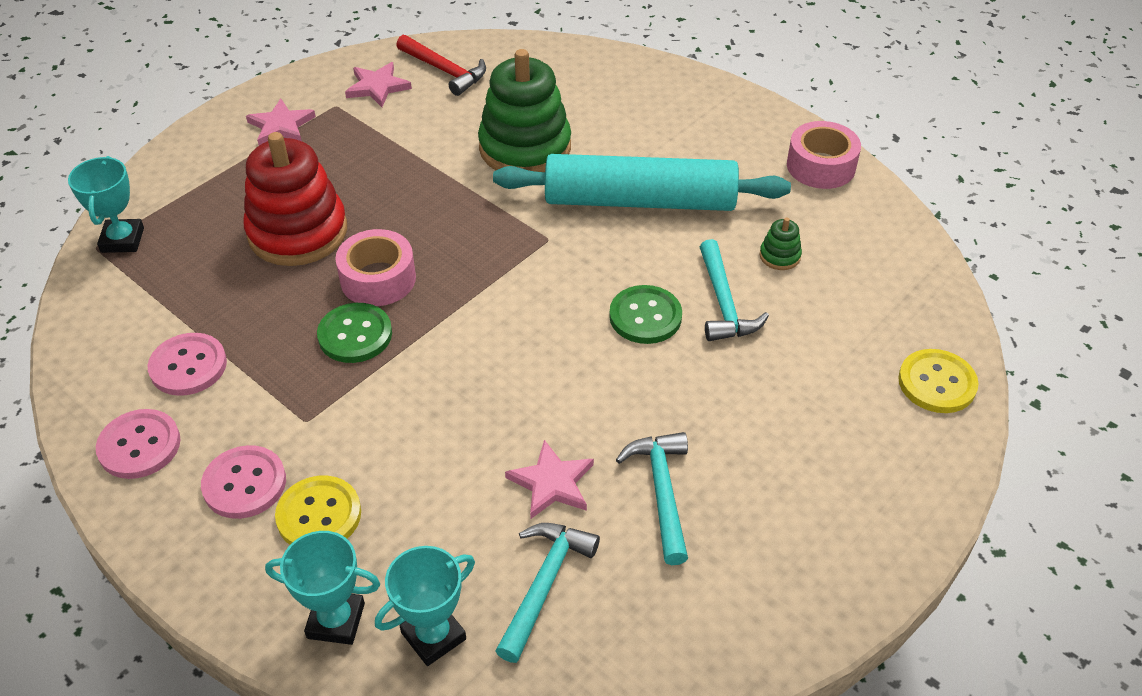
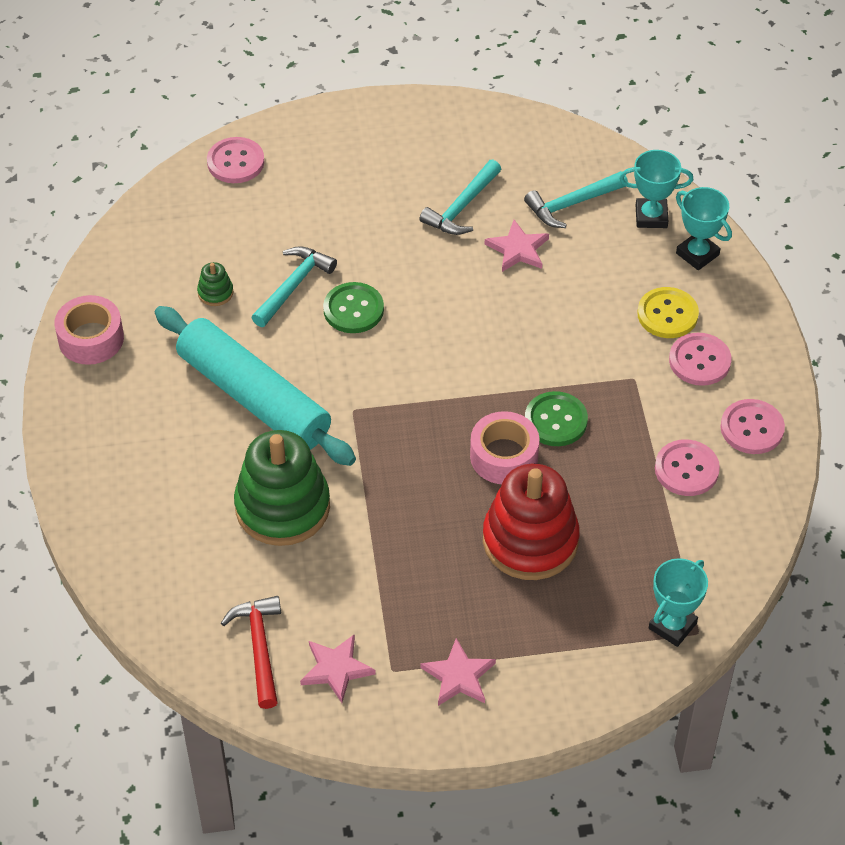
camera: 140 degrees left, 5 degrees up
(937, 383) = (235, 162): yellow button -> pink button

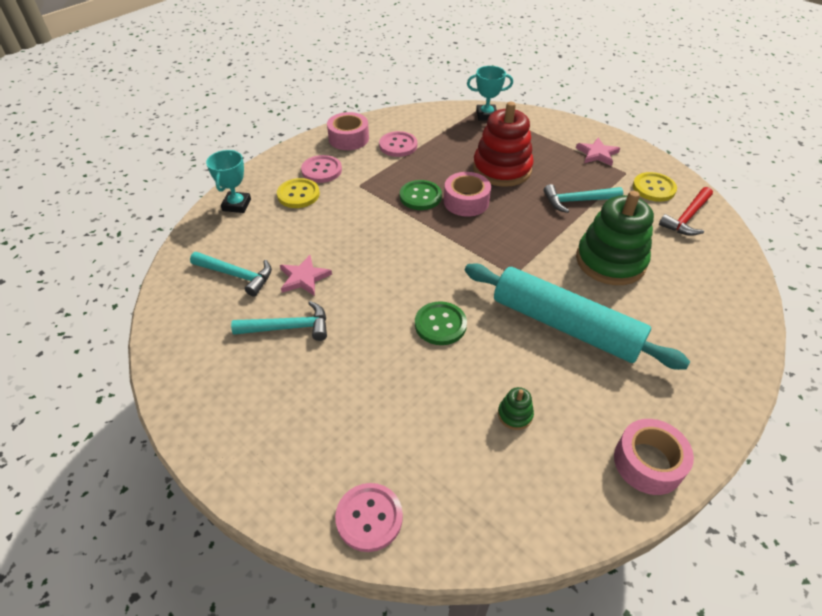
camera: 130 degrees left, 5 degrees down
(253, 397) = (565, 325): turquoise rolling pin -> turquoise rolling pin turned 60 degrees counterclockwise
(293, 286) = (457, 371): turquoise hammer -> turquoise hammer (577, 201)
(336, 669) = (653, 188): pink star -> yellow button
(651, 216) = (218, 236): turquoise trophy -> none
(752, 428) = (349, 138): pink button -> pink tape

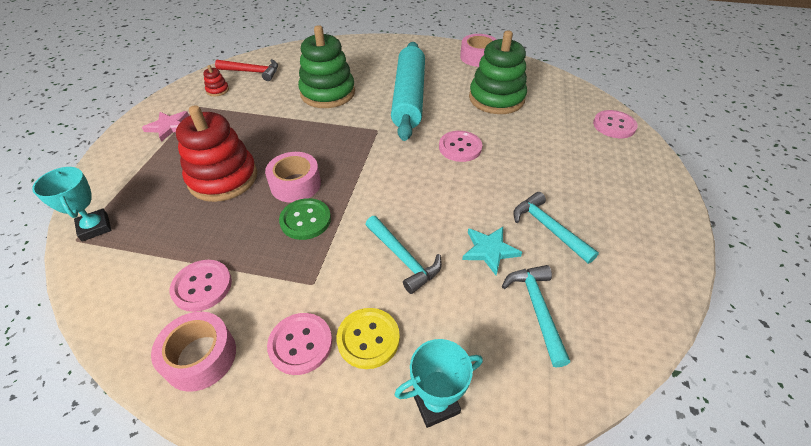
camera: 120 degrees left, 0 degrees up
(304, 278) = (489, 250): pink star -> turquoise star
(440, 324) = (460, 147): green button -> pink button
(515, 415) = (496, 98): green stacking toy -> green stacking toy, size x2.47
(577, 201) = (257, 122): turquoise hammer -> turquoise hammer (403, 258)
(653, 188) = (217, 90): yellow button -> red stacking toy

